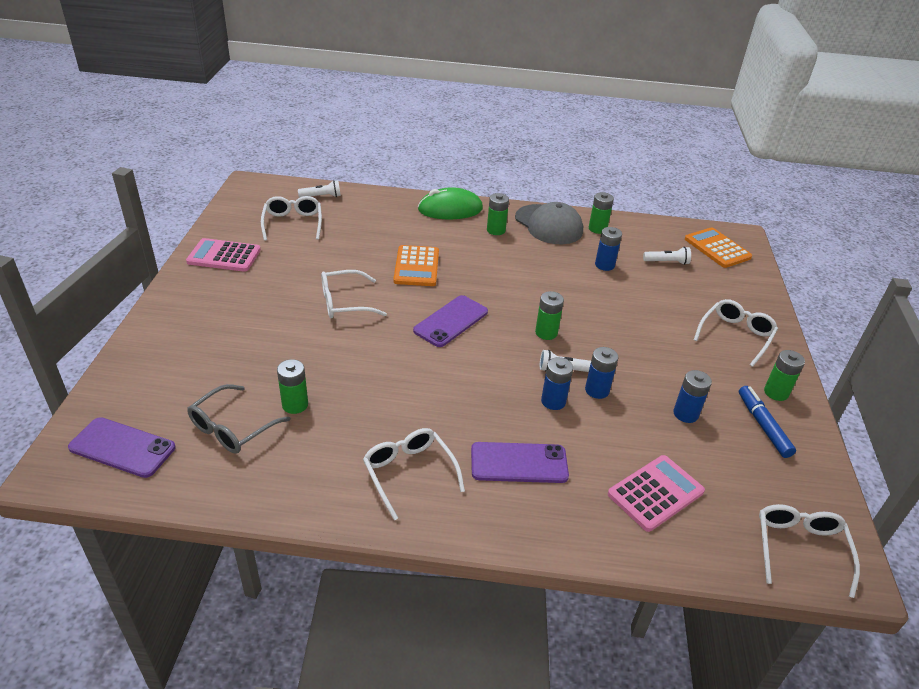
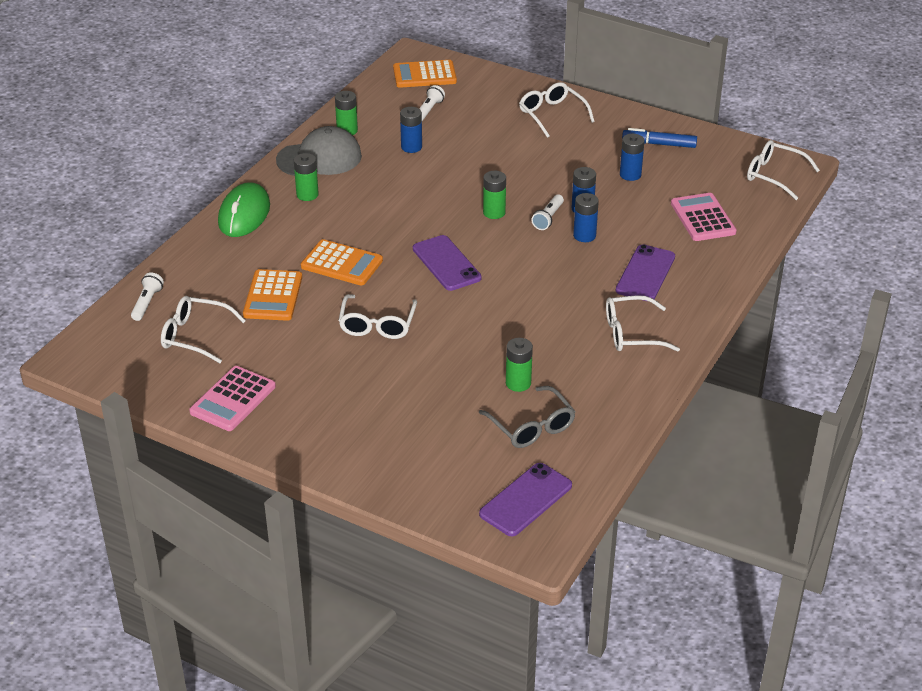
camera: 65 degrees left, 0 degrees up
(356, 245) = (273, 296): none -> orange calculator
(776, 392) = (627, 123): green battery -> none

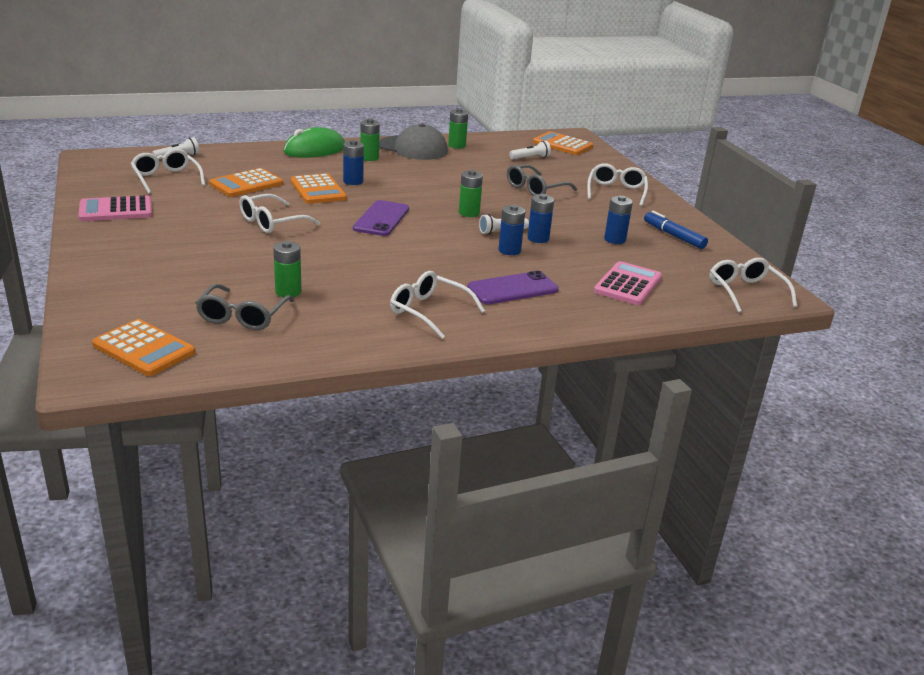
camera: 40 degrees right, 10 degrees down
(411, 147) = (482, 166): blue battery -> blue battery (353, 181)
(493, 150) = (535, 189): none -> grey glasses
(525, 500) = (144, 349): purple phone -> orange calculator

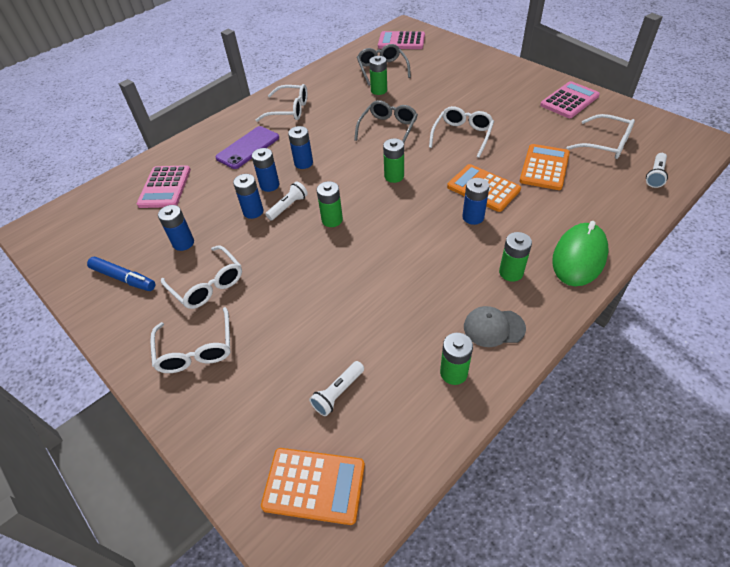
camera: 160 degrees right, 20 degrees up
(144, 349) = (401, 41): orange calculator -> pink calculator
(381, 219) = (394, 176): purple phone -> green battery
(413, 148) = (493, 327): grey cap -> grey cap, size x0.59
(459, 255) = (303, 163): none -> blue battery
(535, 189) = (292, 302): grey glasses -> grey glasses (388, 129)
(746, 292) = (65, 220): white glasses -> white glasses (207, 284)

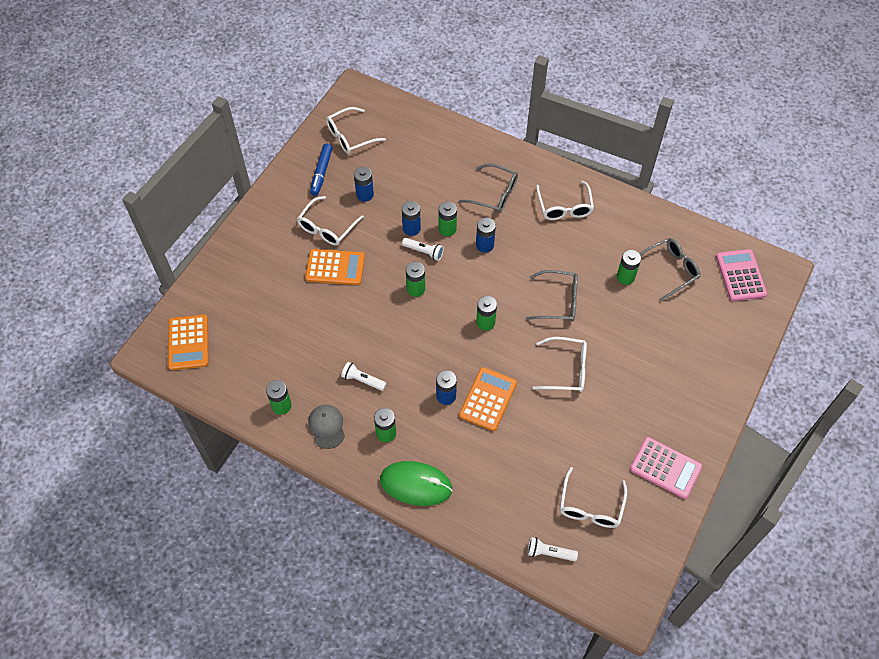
camera: 70 degrees right, 10 degrees up
(165, 187) = (424, 154): pink calculator -> none
(196, 349) = (270, 243): white glasses -> white glasses (350, 136)
(248, 148) = (494, 194): purple phone -> grey glasses
(269, 185) = (447, 229): blue battery -> green battery
(338, 393) = (252, 338): white flashlight -> white flashlight (362, 380)
(544, 167) = (534, 449): orange calculator -> orange calculator (335, 267)

